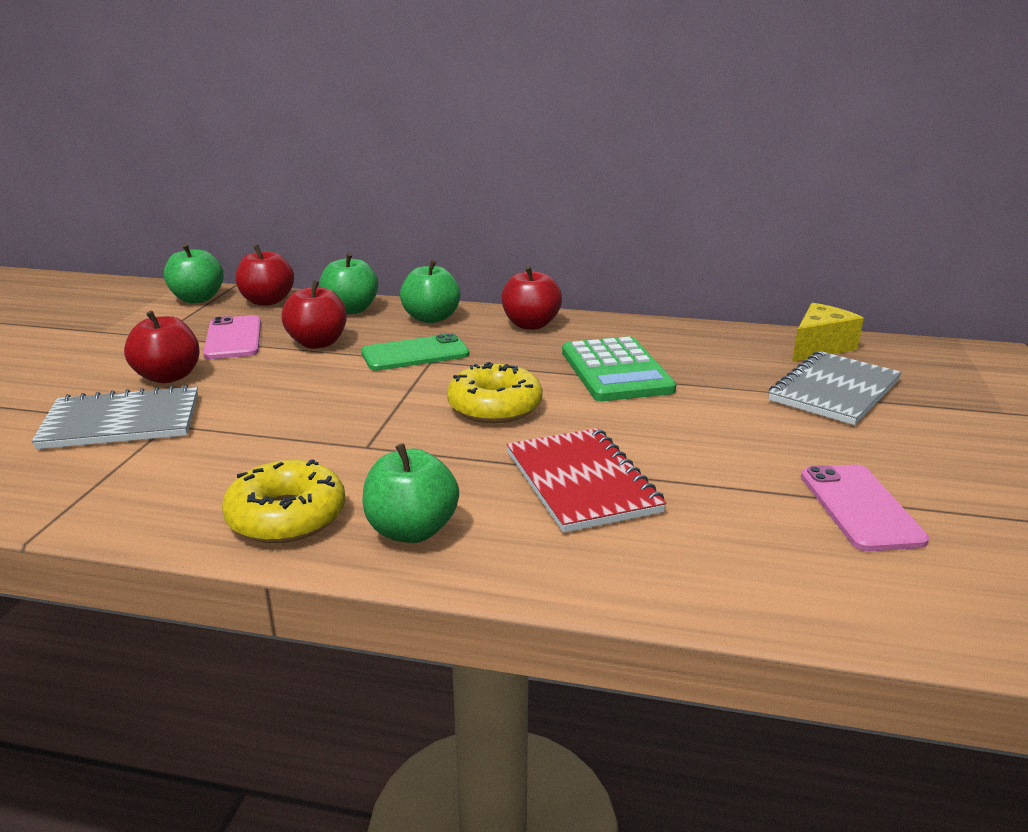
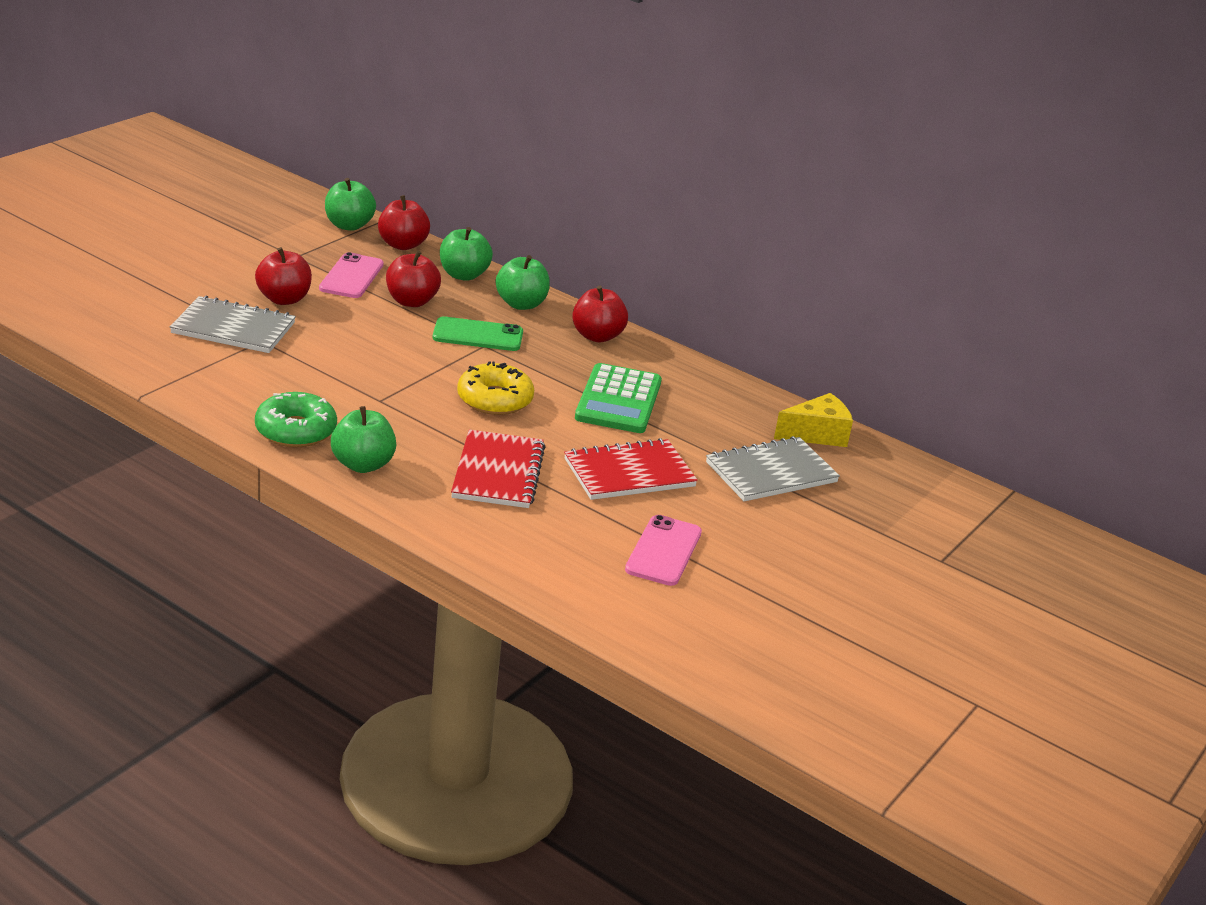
camera: 20 degrees right, 5 degrees up
(287, 516) = (296, 431): yellow donut -> green donut
(714, 435) = (629, 473): none -> red notebook

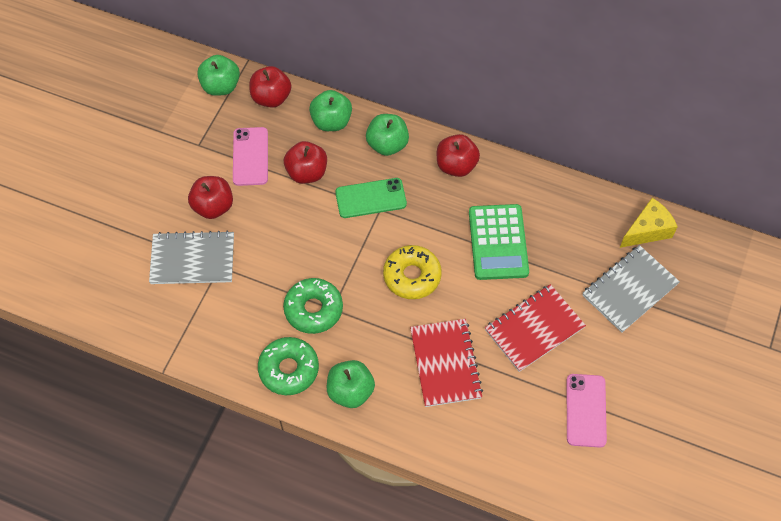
camera: 10 degrees left, 30 degrees up
(356, 395) = (313, 309): none -> green donut

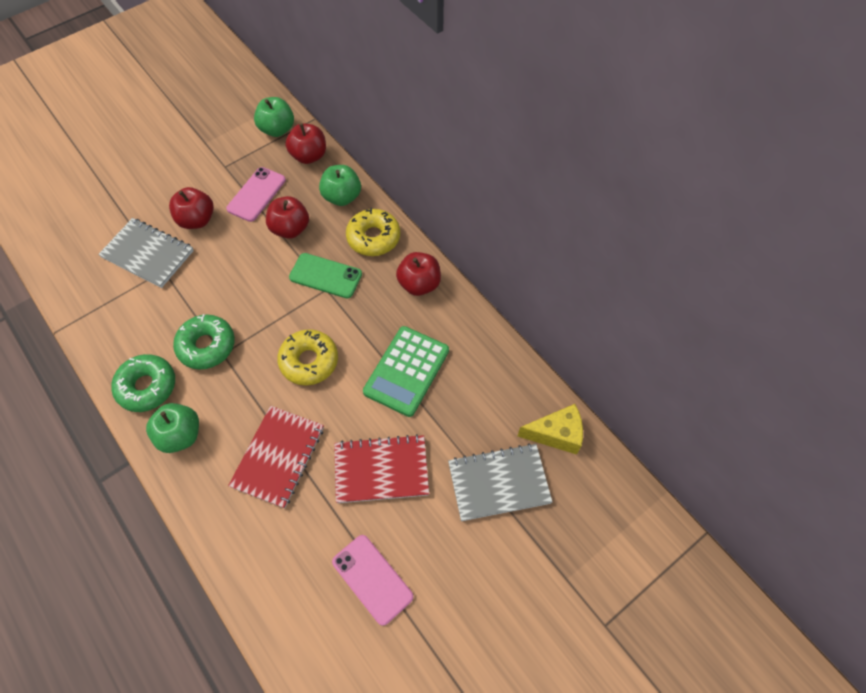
camera: 30 degrees right, 0 degrees up
(387, 144) = (373, 237): green apple -> yellow donut
(586, 410) = (372, 579): pink phone -> pink phone turned 75 degrees counterclockwise

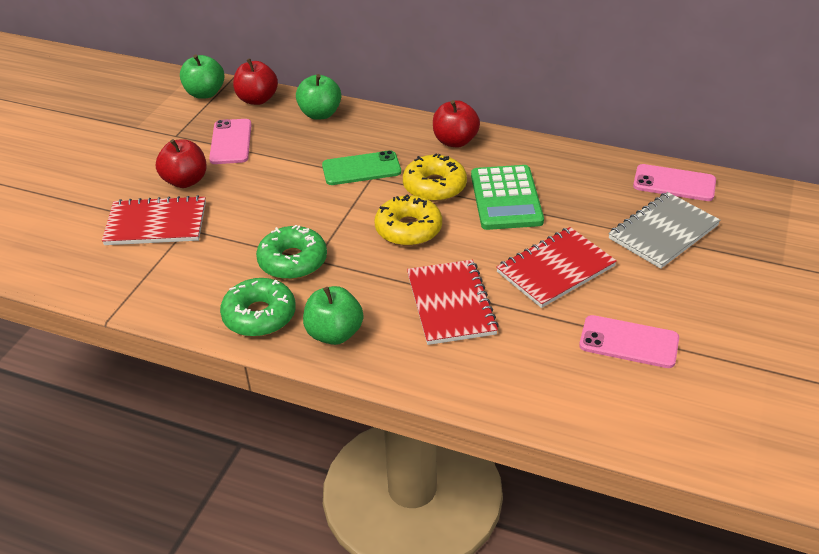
camera: 30 degrees left, 20 degrees down
(148, 254) = (156, 223): grey notebook -> red notebook
(290, 229) = (291, 152): red apple -> none
(373, 237) = (380, 128): yellow donut -> yellow donut (434, 186)
(556, 434) = (674, 183): yellow cheese -> pink phone

